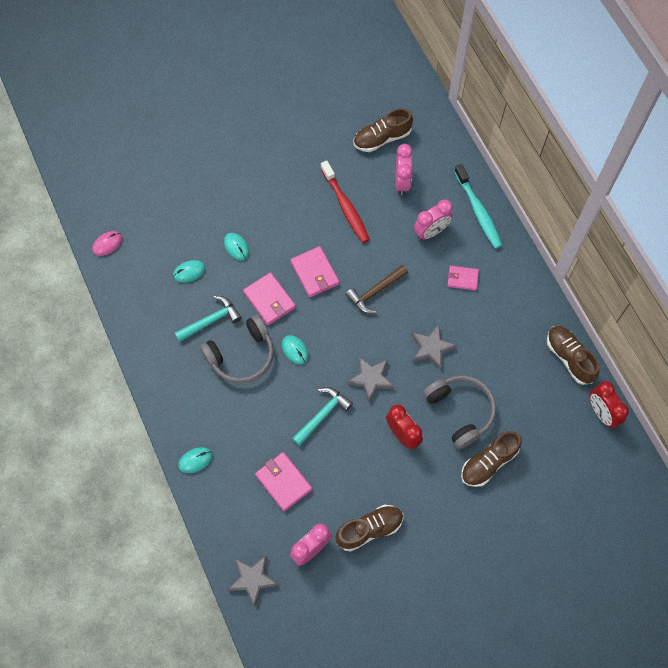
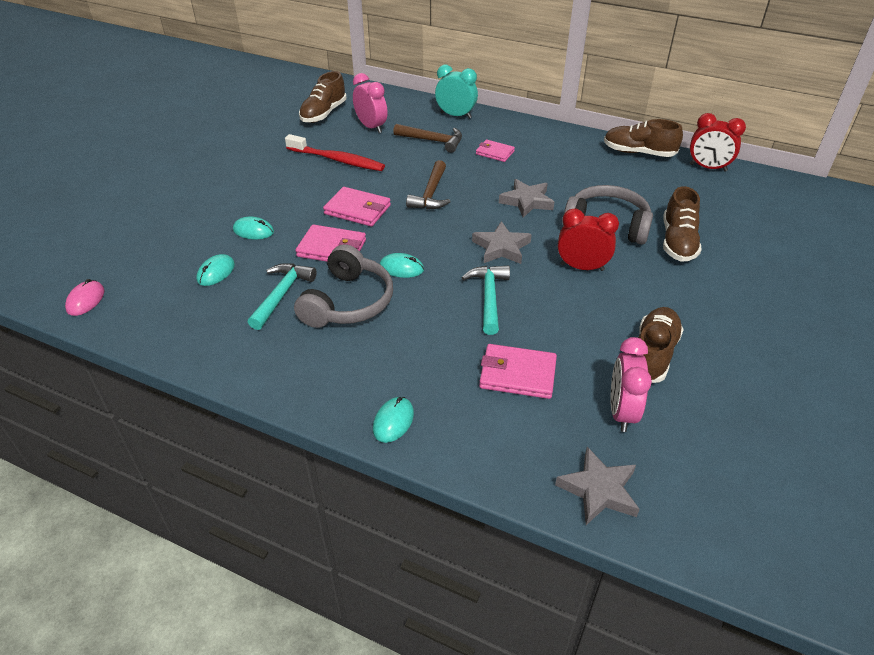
camera: 40 degrees left, 25 degrees down
(431, 232) = (433, 141): pink clock -> brown hammer
(462, 279) = (494, 152): pink wallet -> pink wallet turned 60 degrees clockwise
(478, 211) = (456, 115): turquoise toothbrush -> turquoise clock

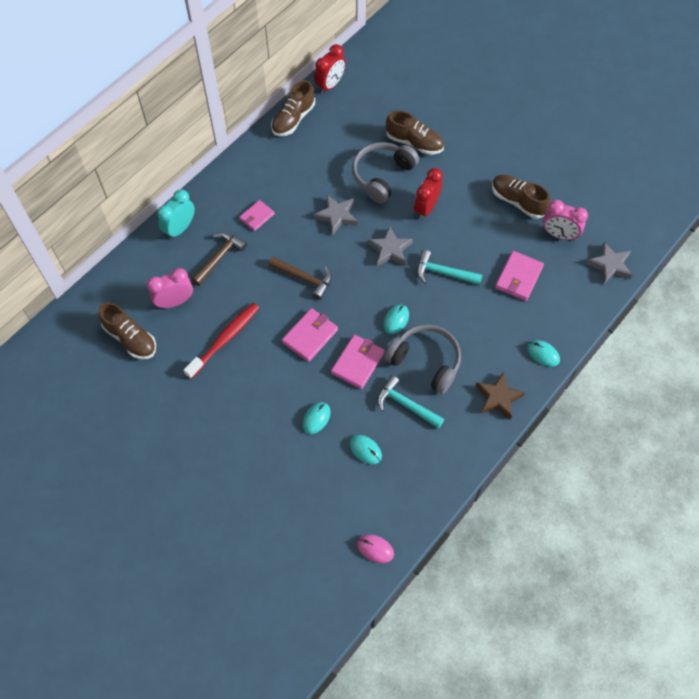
camera: 75 degrees left, 20 degrees up
(307, 380) = (498, 398): none -> brown star

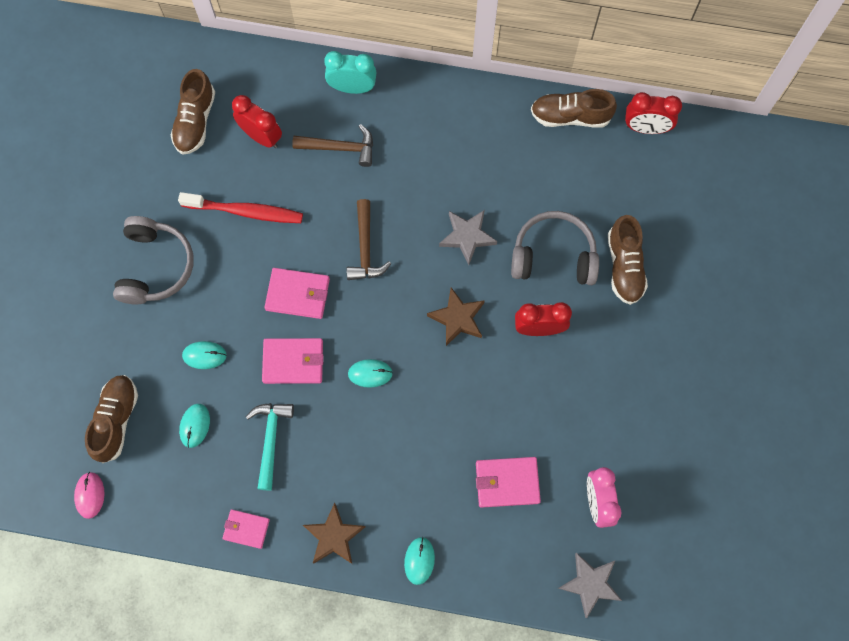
camera: 60 degrees right, 10 degrees up
(175, 301) = (261, 136): pink clock -> red clock
(257, 216) = (414, 154): pink wallet -> pink wallet (246, 529)
(390, 250) = (457, 318): grey star -> brown star
(425, 361) = (335, 433): grey headphones -> grey headphones (155, 266)
(443, 273) = (462, 393): turquoise hammer -> none
(517, 201) = (615, 429): brown shoe -> brown shoe (116, 420)

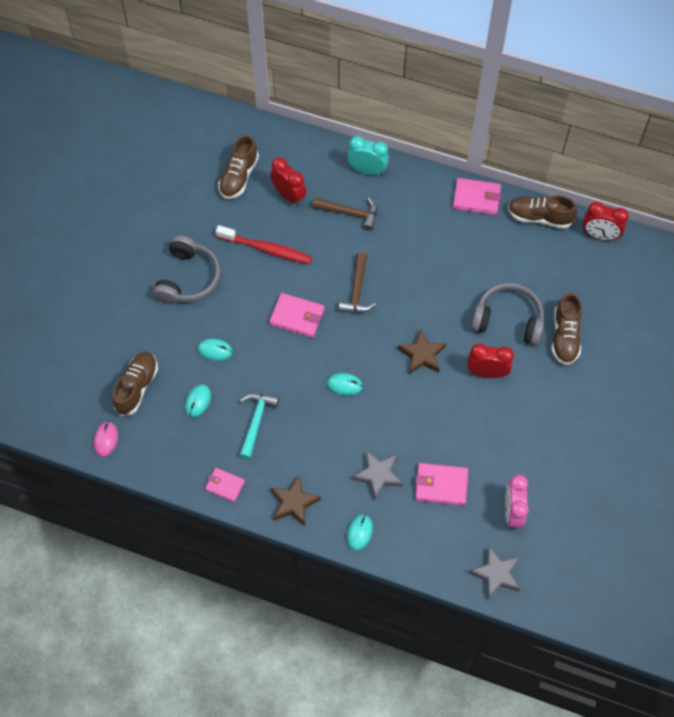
camera: 10 degrees right, 10 degrees down
(293, 362) = (284, 366): pink wallet -> pink wallet (476, 198)
(467, 237) = (440, 295): grey star -> grey star (378, 475)

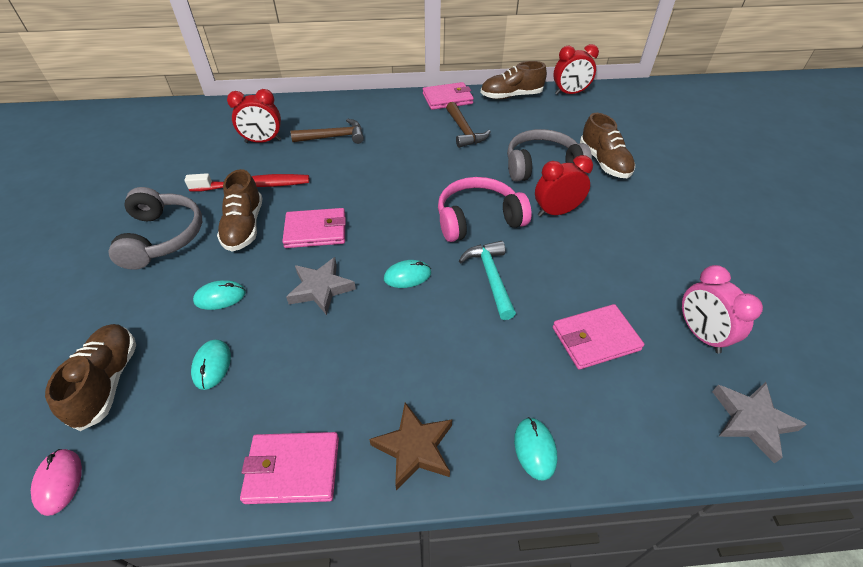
camera: 25 degrees left, 15 degrees down
(225, 485) = (292, 469): pink wallet -> pink wallet, size x1.53
(239, 177) = (202, 142): brown shoe -> brown shoe (244, 227)
(256, 421) = (309, 358): turquoise hammer -> turquoise hammer (490, 277)
(289, 196) = (263, 141): red clock -> red clock turned 150 degrees clockwise
(357, 291) = (373, 189): brown hammer -> brown hammer (464, 131)
(367, 170) = (335, 107): turquoise clock -> none
(378, 475) = (510, 359): grey star -> grey star (321, 289)
(422, 355) = (478, 219): brown star -> pink headphones

